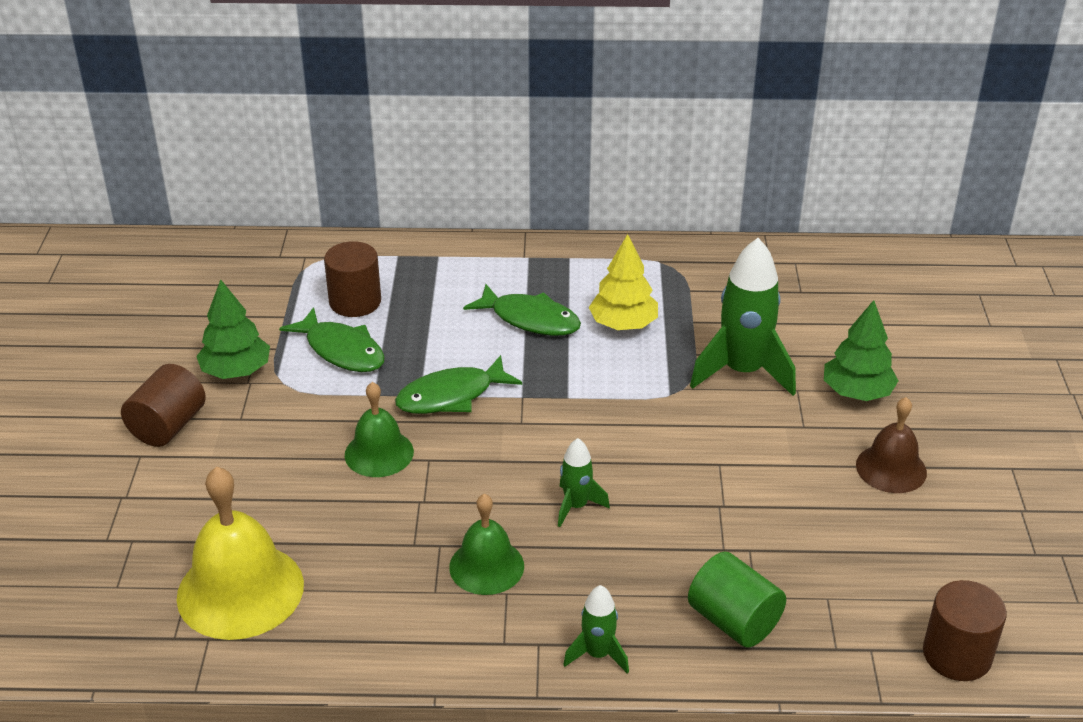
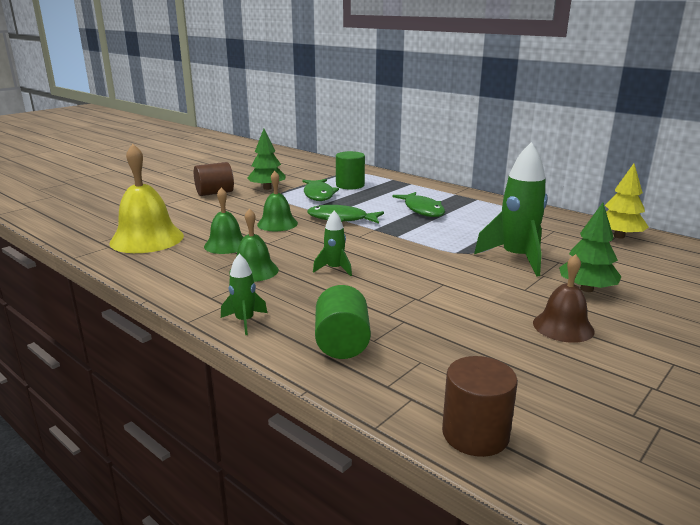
camera: 40 degrees right, 15 degrees down
(355, 302) = (350, 185): brown cylinder -> green cylinder
(376, 537) = (226, 245): none -> green bell
(623, 324) = (470, 224): yellow tree -> yellow tree (619, 236)

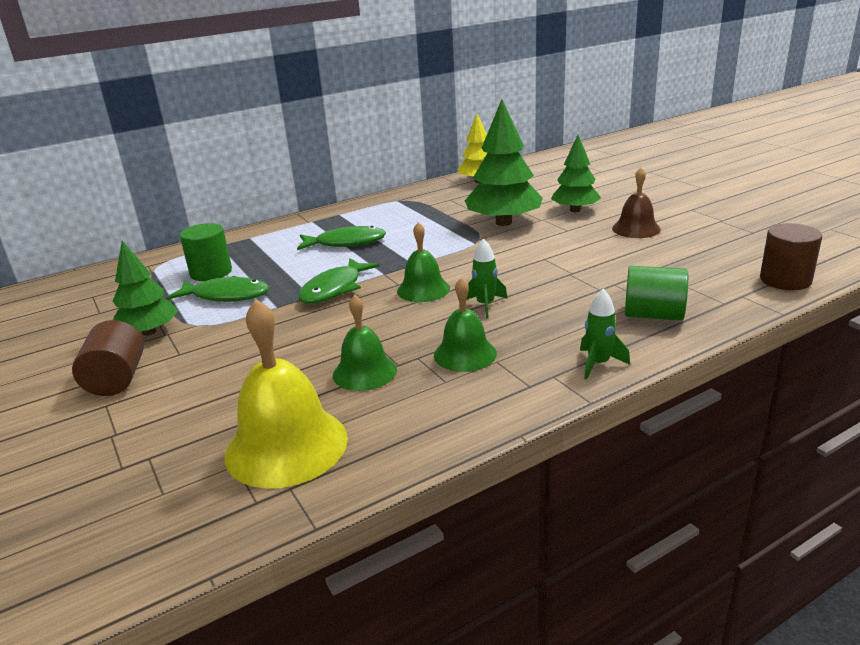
camera: 70 degrees left, 5 degrees up
(277, 224) = (314, 331): green bell -> green bell (423, 289)
(516, 258) = (503, 222): green rocket -> green tree

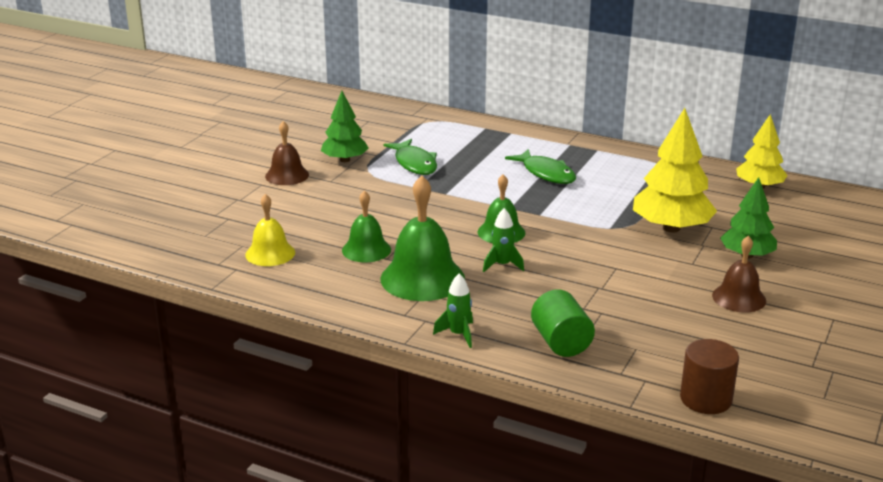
camera: 55 degrees right, 0 degrees up
(117, 380) = (287, 175): brown cylinder -> brown bell
(211, 272) = (441, 144): green cylinder -> none
(286, 446) = (270, 253): yellow bell -> yellow bell, size x0.61
(334, 289) = (465, 198): green fish -> none
(465, 354) = (422, 278): green bell -> green bell, size x1.65
(503, 222) = (671, 228): green tree -> yellow tree

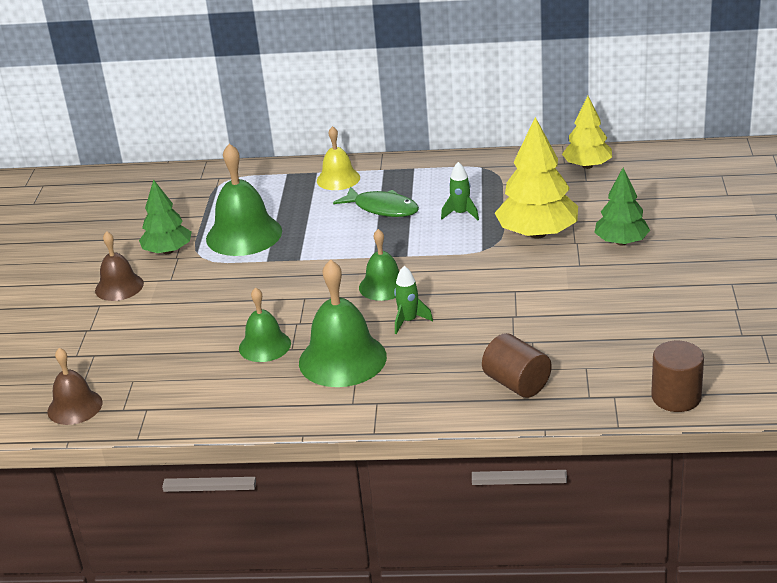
camera: 20 degrees left, 5 degrees up
(270, 253) = (169, 380): yellow bell -> yellow bell (338, 179)
(414, 164) = (244, 235): green fish -> green bell
(458, 334) = (418, 407): green rocket -> green rocket (461, 214)
(561, 342) = (517, 384): green cylinder -> brown cylinder
(739, 298) = (641, 288): brown bell -> brown bell (75, 407)

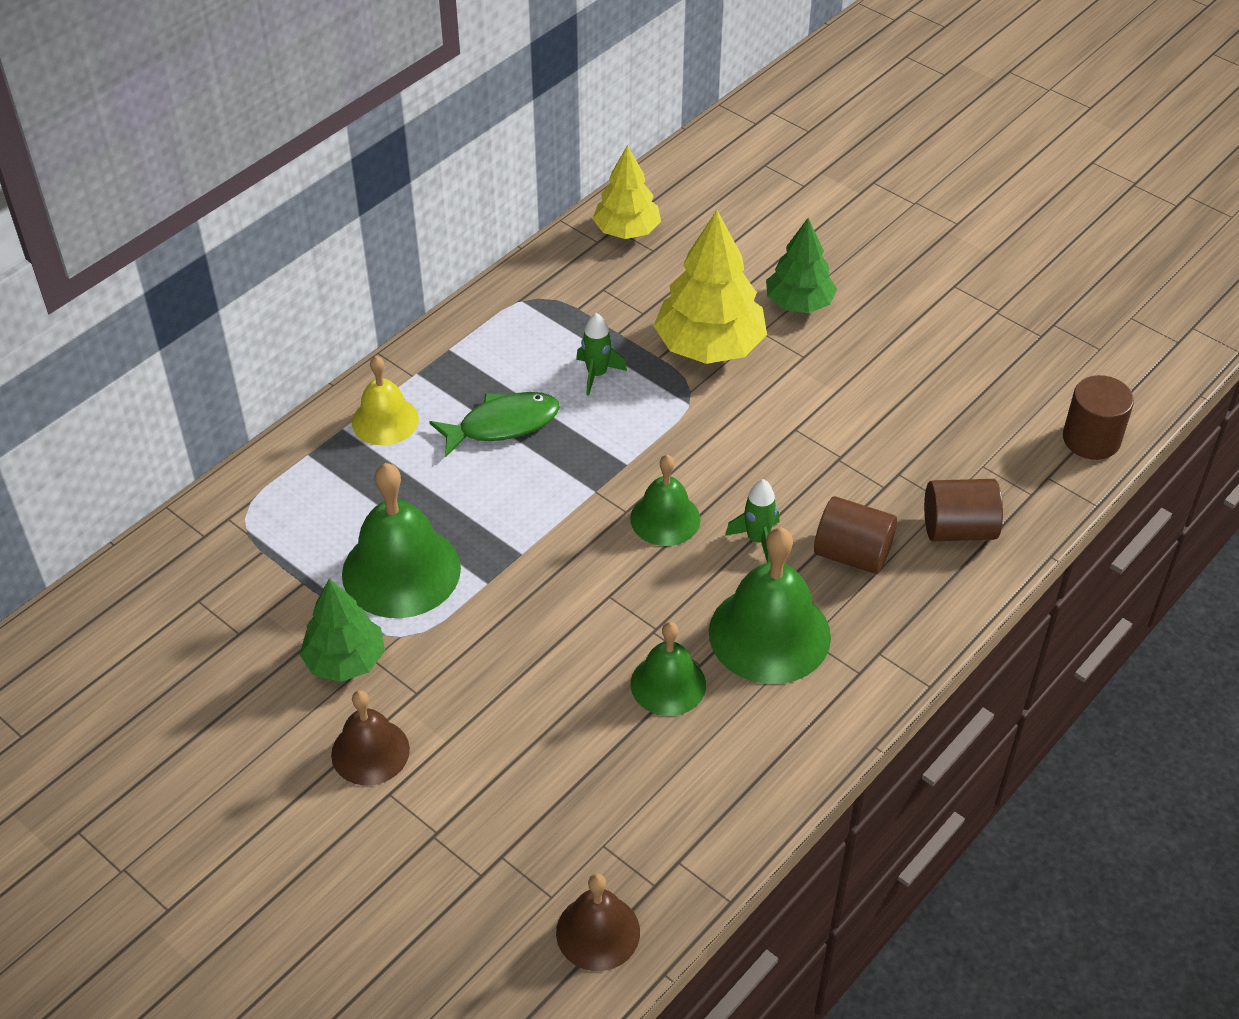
camera: 55 degrees left, 15 degrees up
(442, 357) = (852, 554): none -> brown cylinder

